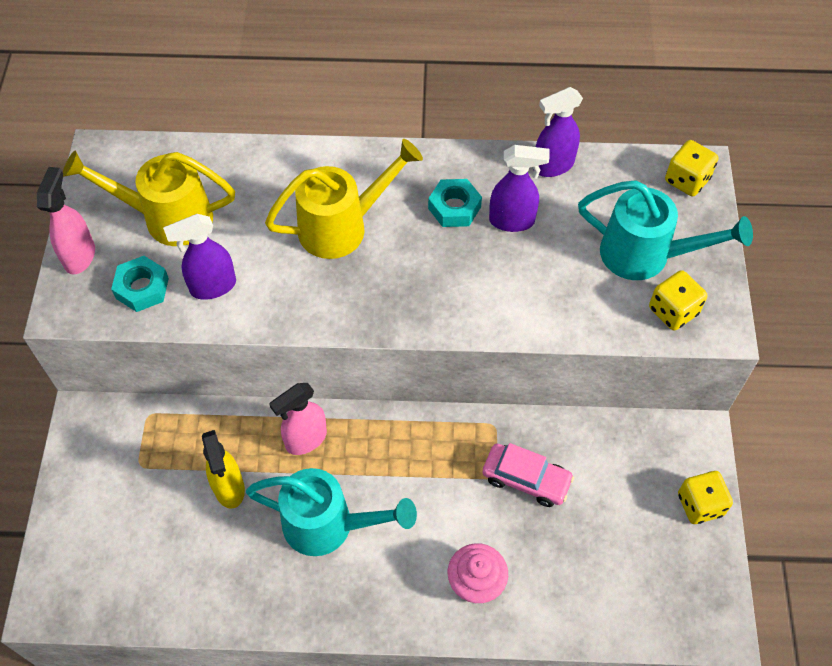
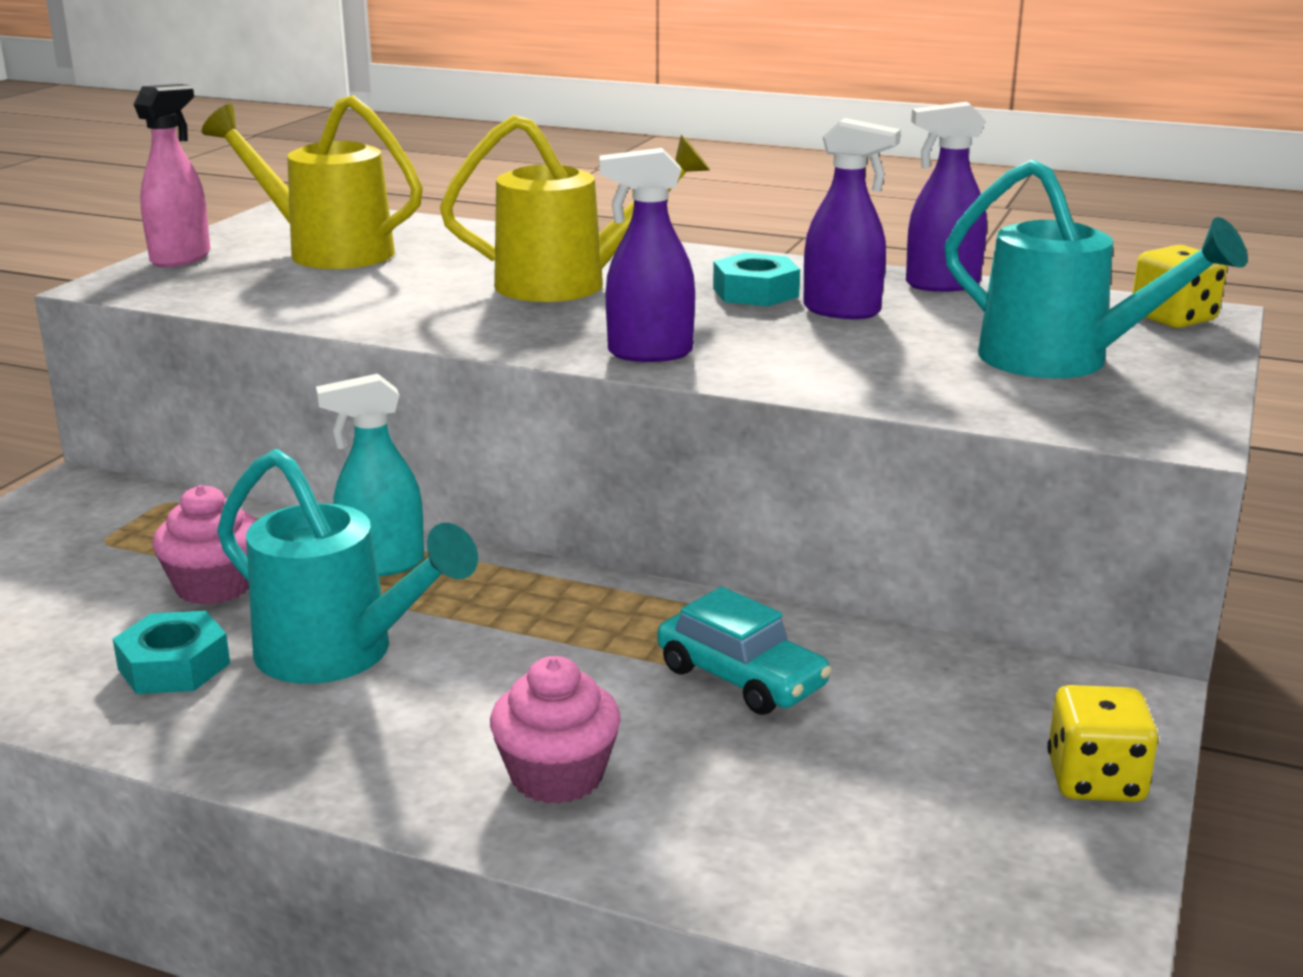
camera: 20 degrees right, 35 degrees down
(142, 288) = (235, 285): turquoise nut -> turquoise nut (174, 666)
(212, 287) = (333, 297): purple spray bottle -> purple spray bottle (649, 353)
(229, 488) = (214, 586): yellow spray bottle -> pink cupcake
(305, 439) = (381, 565): pink spray bottle -> turquoise spray bottle
(526, 479) = (741, 678): pink car -> turquoise car
(673, 311) = (1087, 408): yellow dice -> none

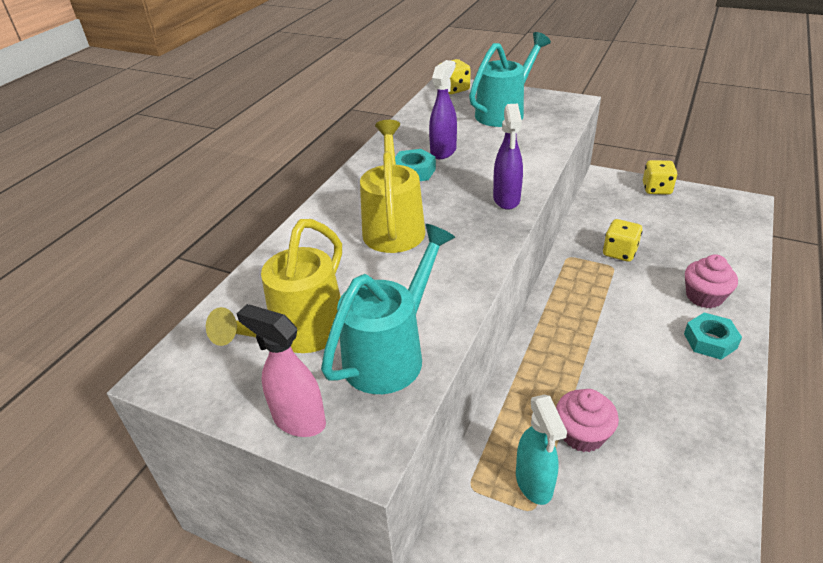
camera: 85 degrees left, 15 degrees up
(174, 666) = (669, 434): turquoise nut -> turquoise nut (710, 341)
(339, 654) = (637, 370): turquoise watering can -> turquoise watering can (390, 354)
(381, 565) = (545, 365): turquoise spray bottle -> turquoise spray bottle (534, 483)
(741, 678) = (619, 252): turquoise car -> yellow dice
(941, 285) = (406, 128): purple spray bottle -> none

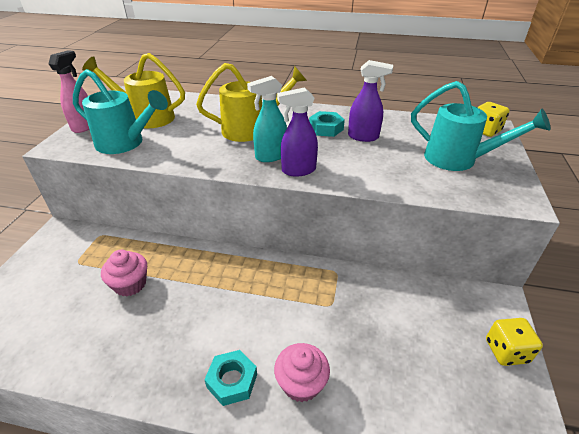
camera: 75 degrees right, 0 degrees up
(534, 483) = (95, 261): turquoise spray bottle -> turquoise spray bottle (270, 156)
(619, 252) = (356, 310): yellow dice -> none

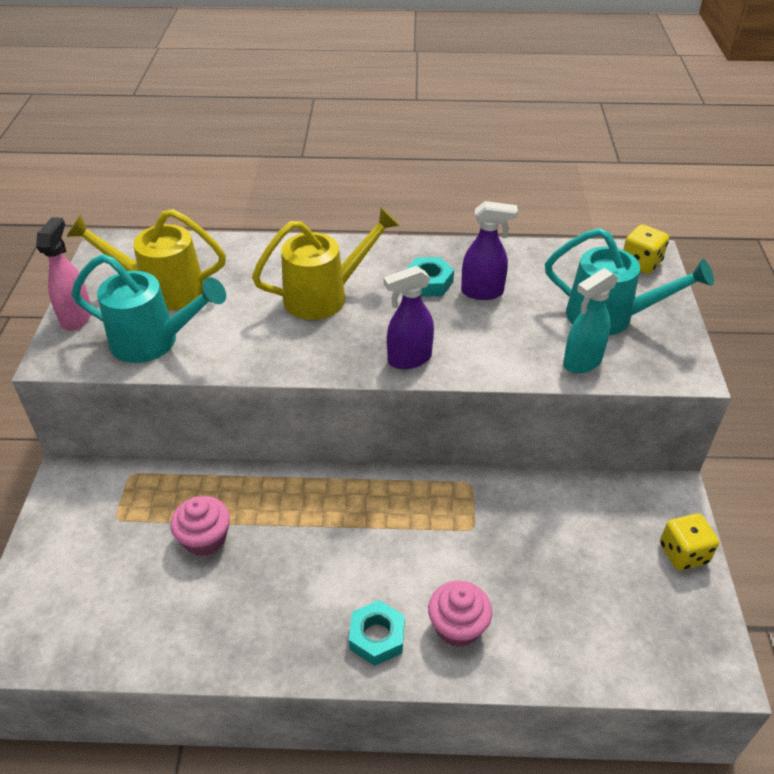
camera: 10 degrees left, 5 degrees up
(270, 156) = (366, 340): turquoise spray bottle -> turquoise spray bottle (582, 362)

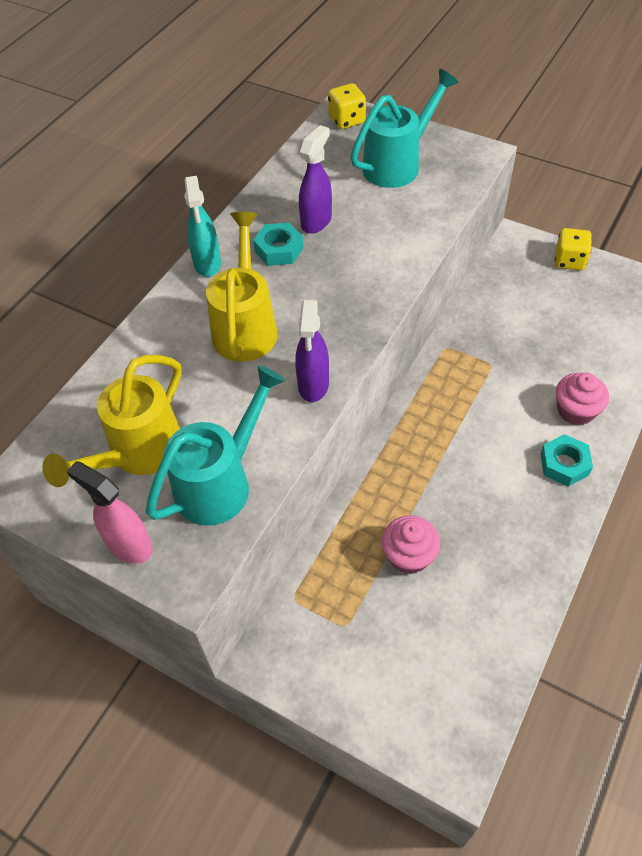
camera: 60 degrees left, 10 degrees up
(409, 359) = (370, 299): purple spray bottle -> purple spray bottle (313, 385)
(582, 362) = (438, 201): turquoise spray bottle -> turquoise spray bottle (207, 264)

